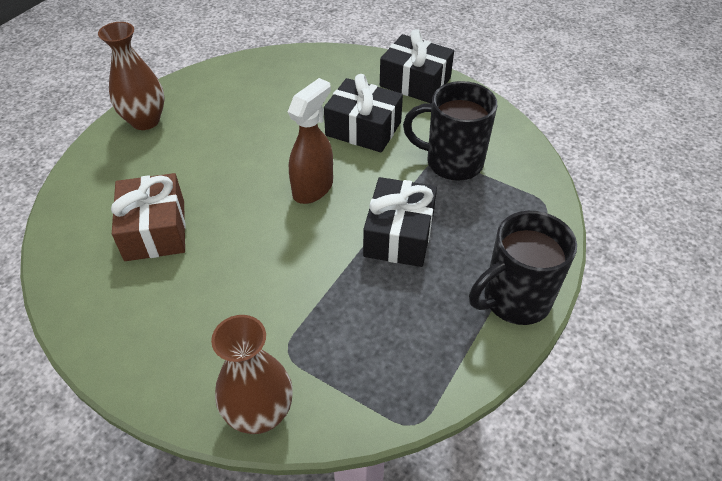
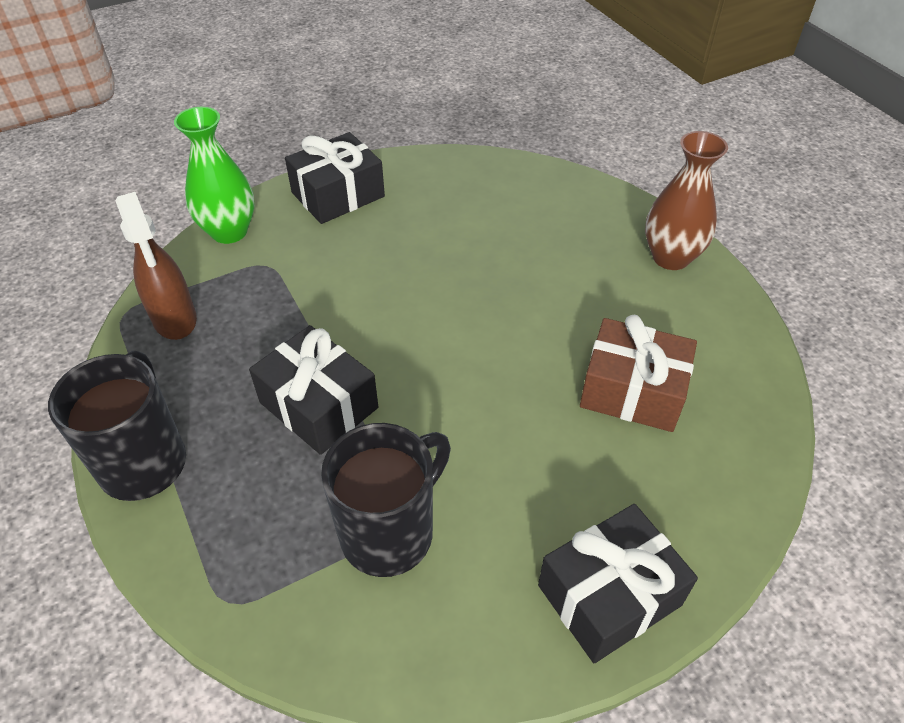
camera: 120 degrees right, 0 degrees up
(155, 230) = (480, 224): brown gift -> brown gift (632, 391)
(260, 414) = (229, 232): brown vase -> green vase
(313, 188) = (451, 360): brown spray bottle -> brown spray bottle (175, 320)
(363, 129) = (530, 461): black gift -> black gift (338, 195)

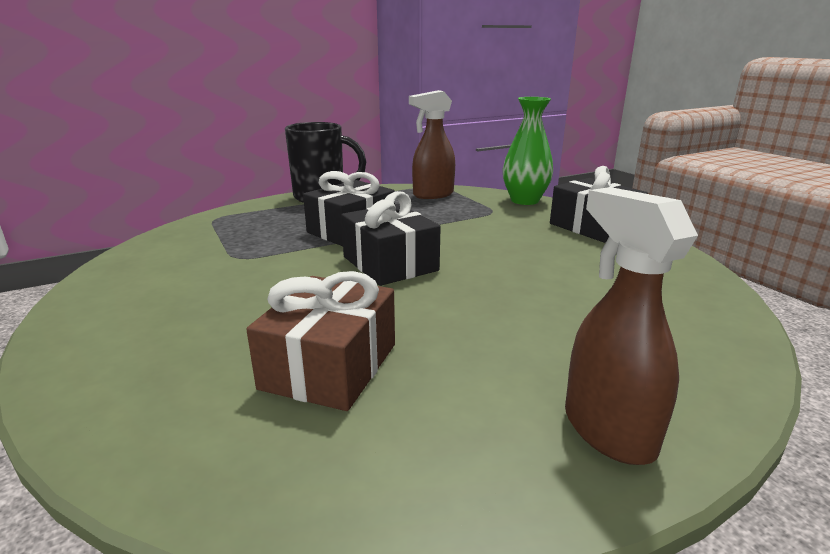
camera: 90 degrees right, 25 degrees down
(390, 532) = (229, 252): black mug -> none
(609, 595) = (98, 332): black gift -> black gift (390, 263)
(671, 257) = (607, 430): brown vase -> brown spray bottle

